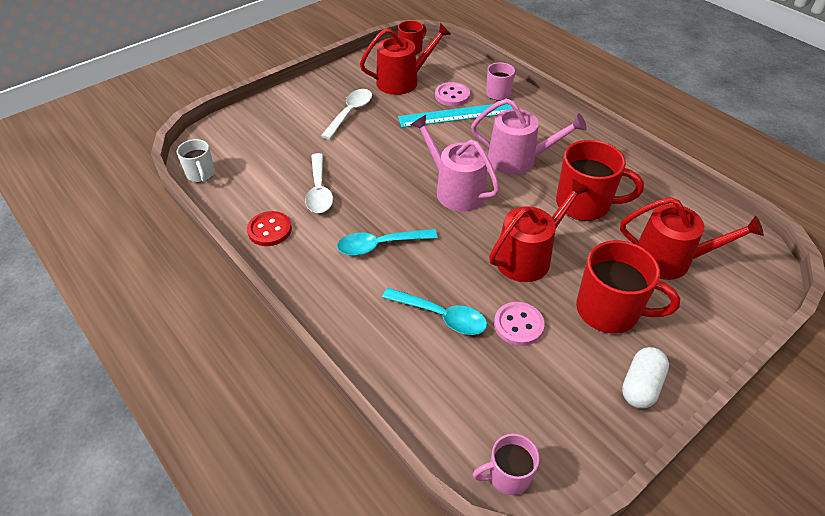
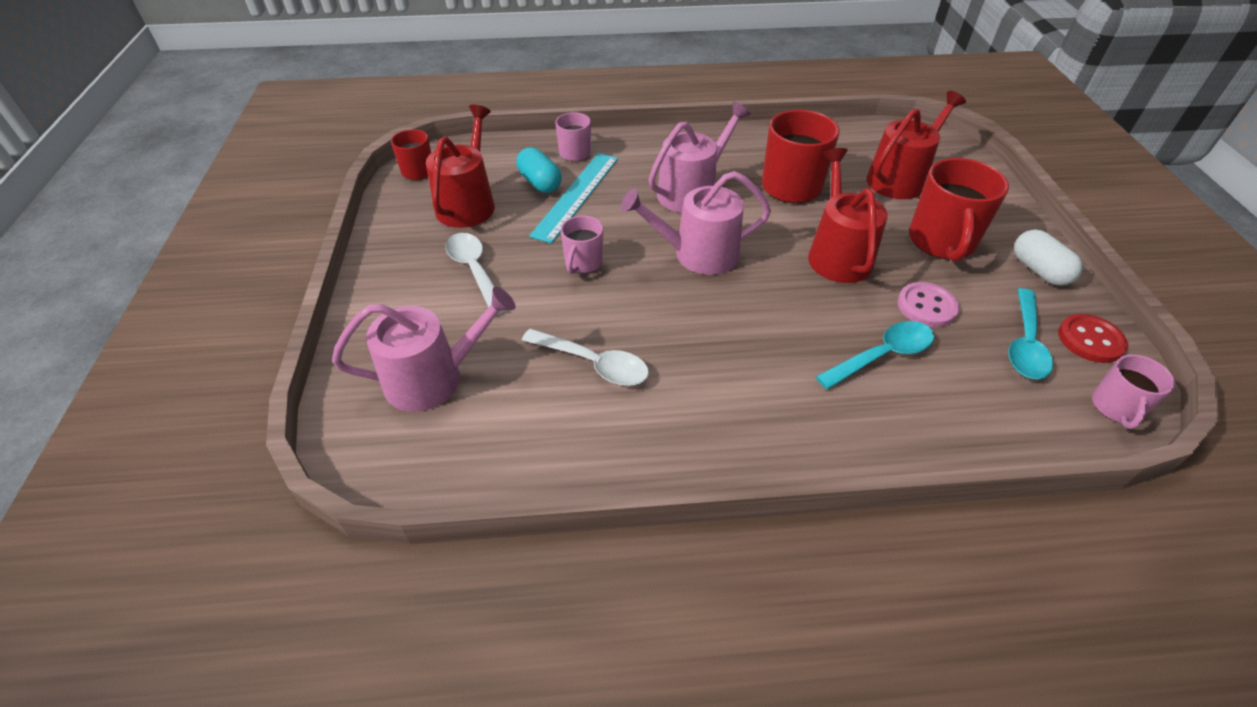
camera: 55 degrees left, 0 degrees up
(201, 174) = (431, 478): white mug -> none
(261, 141) = (433, 378): none -> pink watering can
(269, 230) = (625, 446): red button -> red button (1090, 340)
(380, 245) = (737, 353): turquoise spoon -> turquoise spoon (1025, 344)
(397, 147) = (583, 263): none -> pink mug
(452, 96) = (540, 183): pink button -> turquoise capsule
(609, 311) = (941, 242): red mug -> red mug turned 135 degrees clockwise

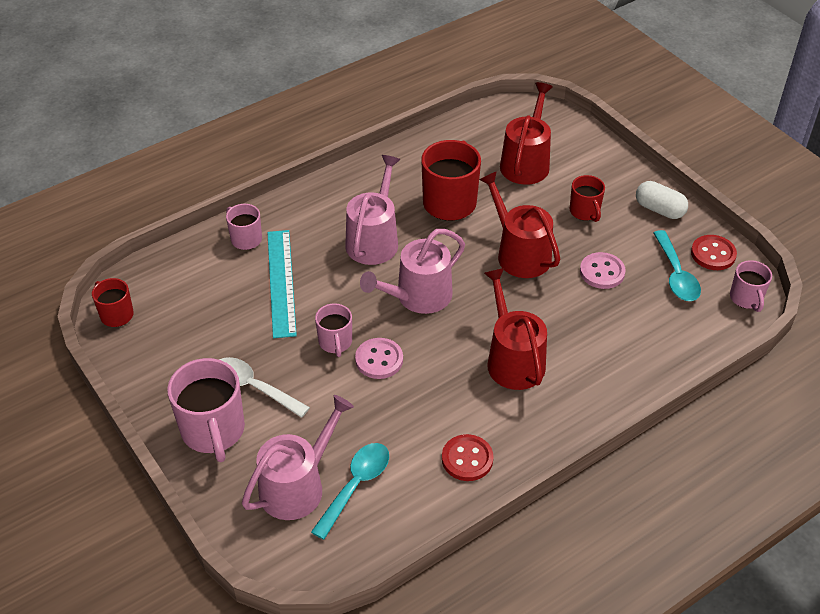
camera: 30 degrees left, 0 degrees up
(406, 293) = (213, 431): none -> pink mug
(468, 204) = (193, 329): red watering can -> red watering can (513, 360)
(540, 183) = (239, 282): turquoise capsule -> none
(594, 364) = (406, 420): white spoon -> none
(613, 295) = (379, 360): none -> pink button
(629, 435) = (467, 459): none -> red button
(882, 355) = (593, 324): turquoise spoon -> turquoise spoon (356, 486)
(941, 242) = (585, 212): red mug -> red mug, size x0.56

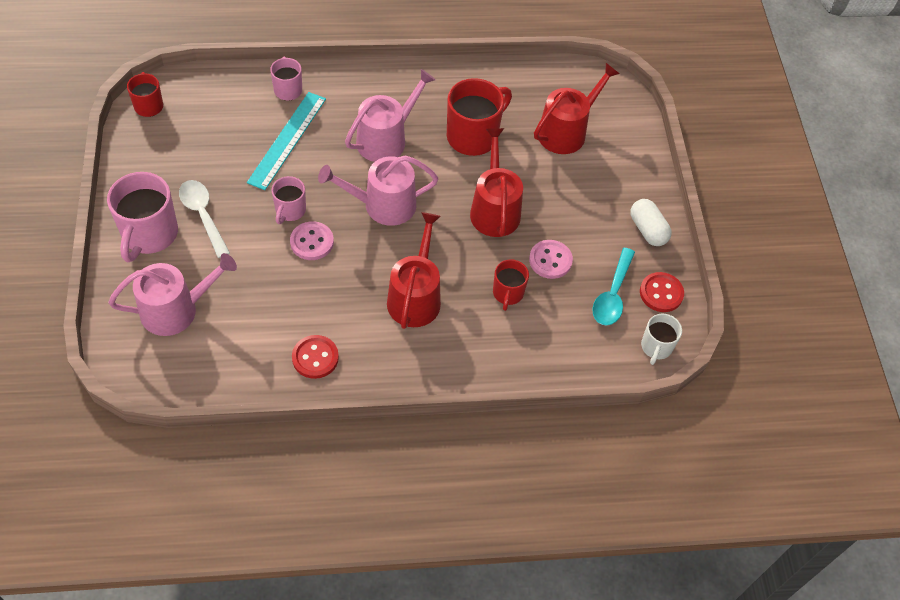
camera: 25 degrees right, 10 degrees up
(356, 486) = (217, 333): turquoise spoon -> none
(585, 212) = (580, 200): red mug -> red mug (507, 293)
(746, 298) = (656, 347): pink mug -> white mug

